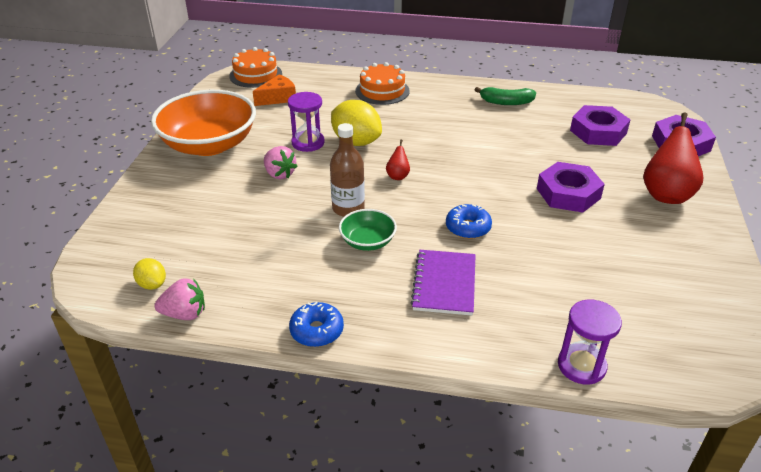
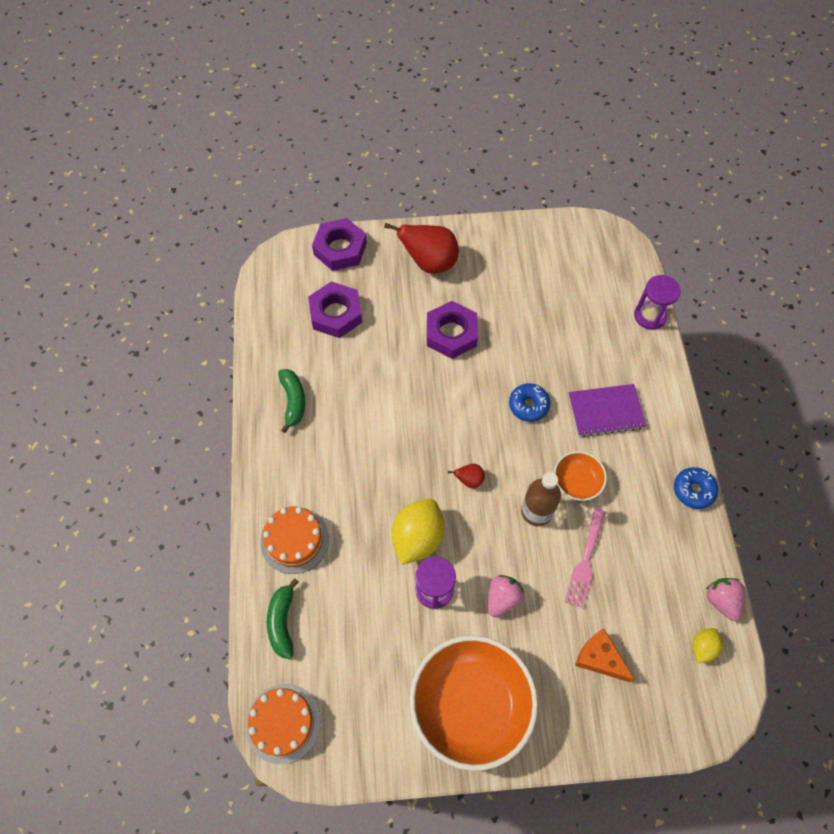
camera: 105 degrees left, 25 degrees up
(278, 98) = (341, 664): orange cheese -> orange cheese (599, 658)
(283, 228) = (585, 561): none -> pink fork
(323, 81) = (282, 622): none -> green banana
(367, 241) = (577, 481): green bowl -> orange bowl

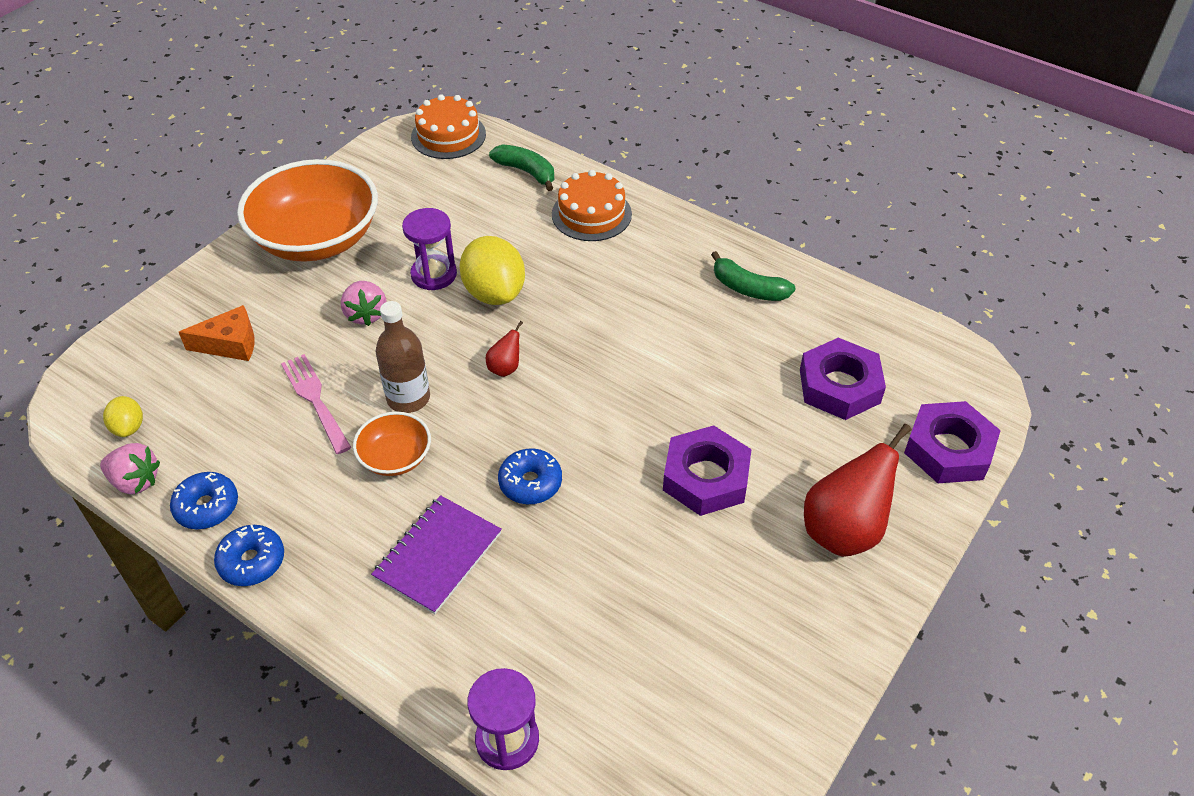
camera: 130 degrees right, 15 degrees down
(694, 545) = (207, 507): none -> blue donut

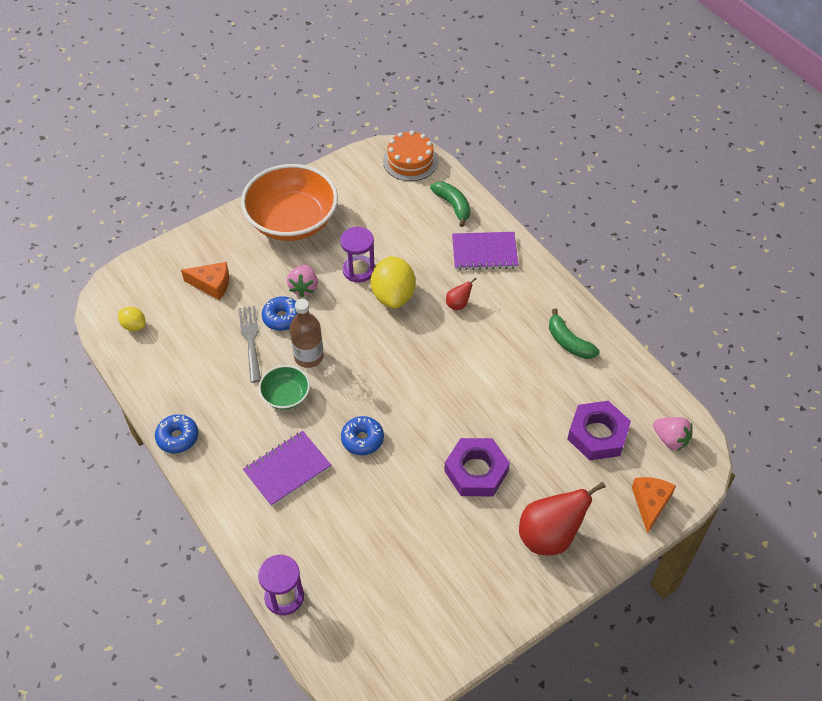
camera: 20 degrees right, 5 degrees up
(129, 427) = (134, 325): yellow lemon -> yellow lemon turned 60 degrees counterclockwise
(135, 481) = (127, 363): pink strawberry -> pink strawberry (670, 439)
(207, 507) = (163, 393): blue donut -> blue donut (282, 318)
(315, 399) = (250, 340): pink fork -> grey fork
(395, 457) = (285, 395): orange bowl -> green bowl
(505, 368) = (378, 353): red pear -> red pear (458, 304)
(591, 214) = (484, 252): orange cake -> purple notebook
(948, 449) = (650, 503): purple nut -> orange cheese

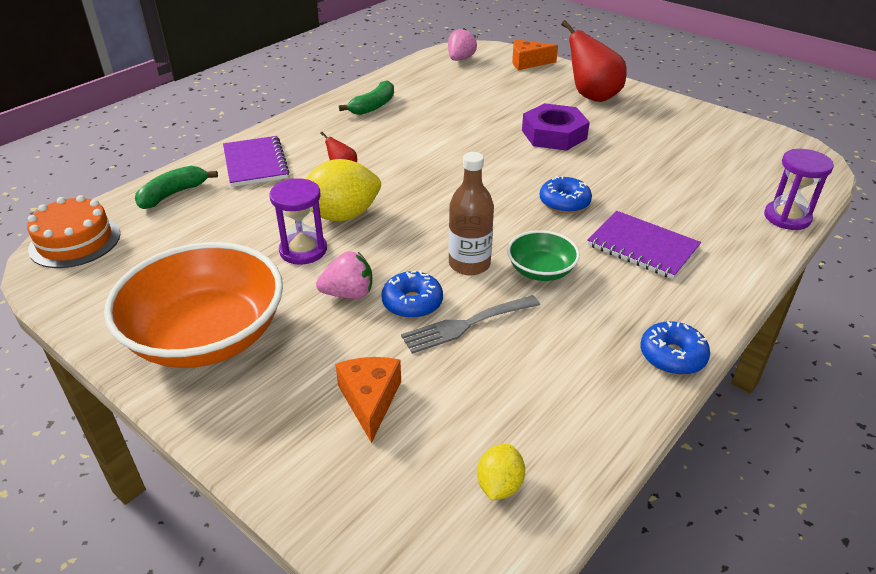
camera: 105 degrees left, 15 degrees down
(597, 434) = (474, 86): purple nut -> none

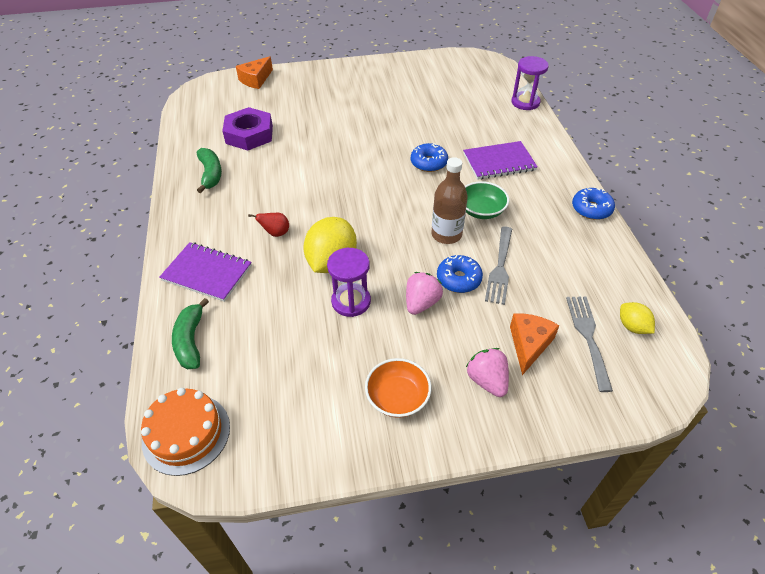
camera: 50 degrees left, 10 degrees up
(207, 336) = (397, 397): orange bowl -> orange bowl, size x0.48
(370, 400) = (529, 344): orange cheese -> orange cheese turned 75 degrees clockwise
(435, 447) = (588, 337): none -> grey fork
(460, 59) = (206, 101): pink strawberry -> pink strawberry (487, 380)
(554, 134) = (354, 123): purple nut -> purple nut (249, 134)
(592, 96) = (333, 83): red pear -> none

